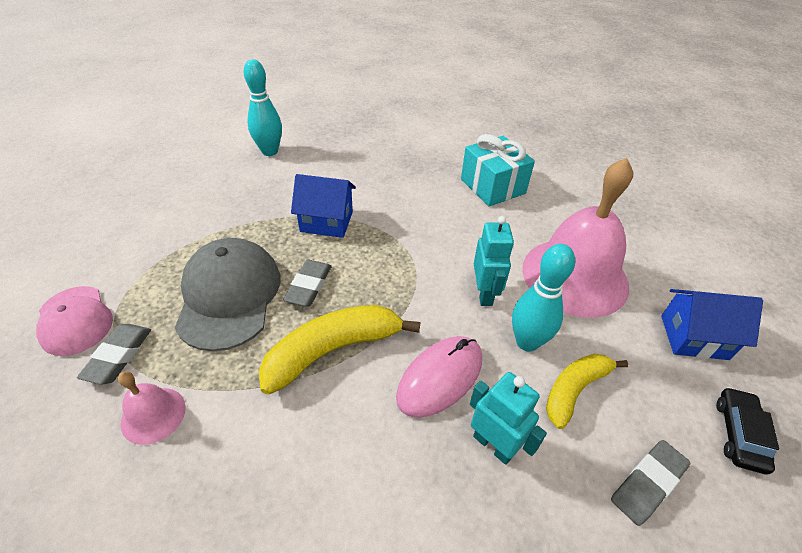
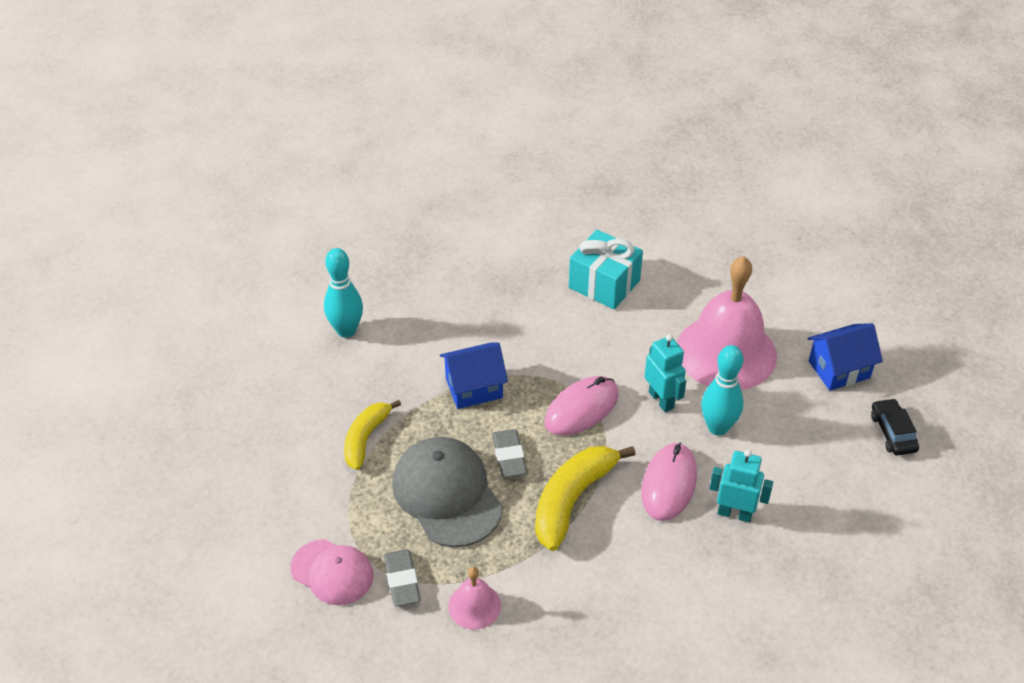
camera: 25 degrees left, 0 degrees up
(404, 272) = (581, 409): none -> pink mouse
(574, 390) = (770, 450): yellow banana -> yellow banana (366, 438)
(647, 483) = (846, 492): grey eraser -> none

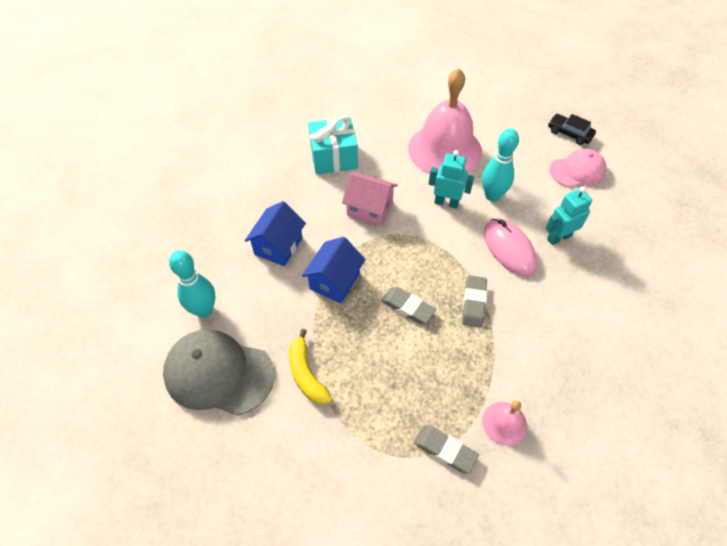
camera: 45 degrees left, 10 degrees up
(332, 572) = (396, 489): pink cap -> pink cap (577, 170)
(447, 494) = (401, 365): grey cap -> grey cap (218, 373)
(572, 500) = (474, 303): yellow banana -> grey eraser
(580, 352) = (370, 209): none -> pink house
(581, 409) = (411, 243): pink mouse -> none
(839, 369) = (507, 118): blue house -> blue house (278, 246)

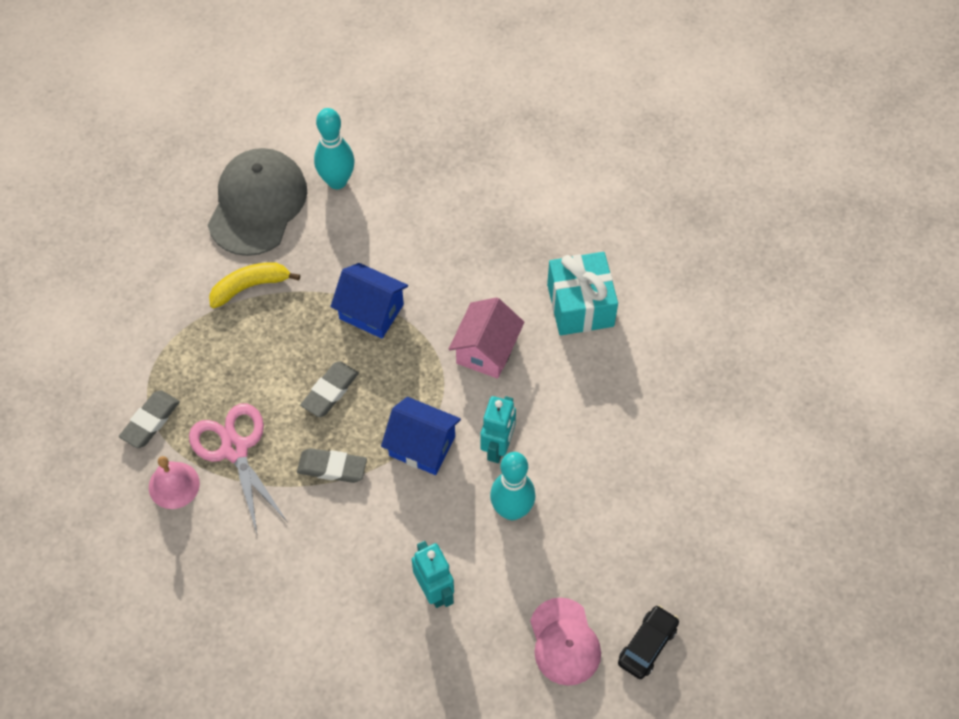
camera: 90 degrees right, 5 degrees up
(278, 246) = (426, 248): blue house -> blue house (422, 446)
(445, 149) = (602, 452): pink bell -> none
(465, 375) = (234, 449): none -> pink scissors
(509, 248) = (416, 521): pink mouse -> none

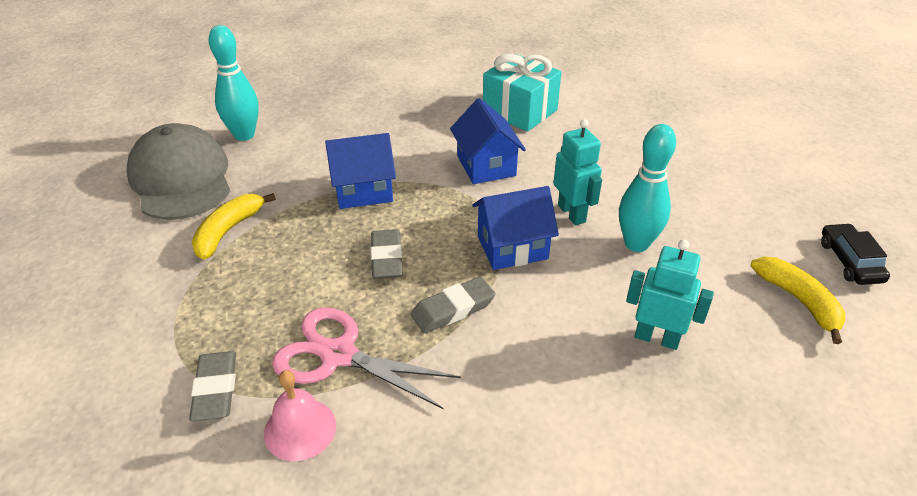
camera: 40 degrees left, 20 degrees down
(486, 350) = (486, 166): pink house -> blue house
(564, 642) = (799, 301): pink cap -> yellow banana

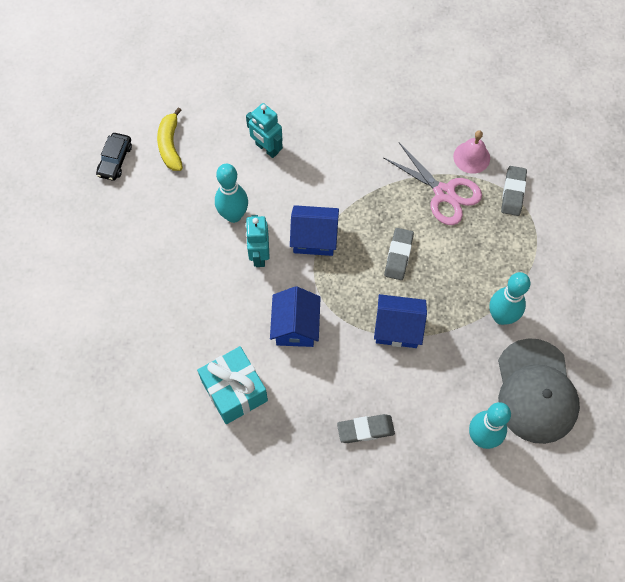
camera: 160 degrees left, 25 degrees up
(228, 231) = (501, 317): yellow banana -> turquoise bowling pin
(453, 309) = (370, 203): grey eraser -> grey eraser (365, 429)

